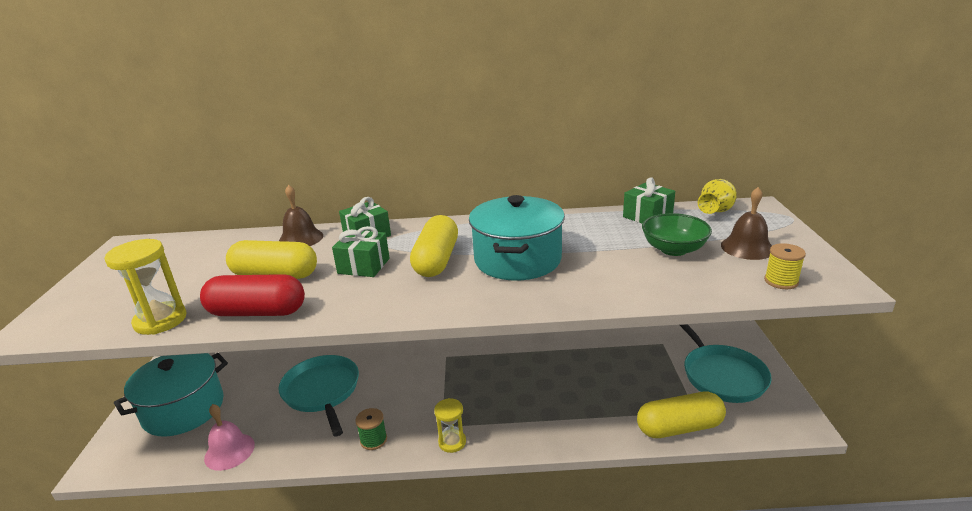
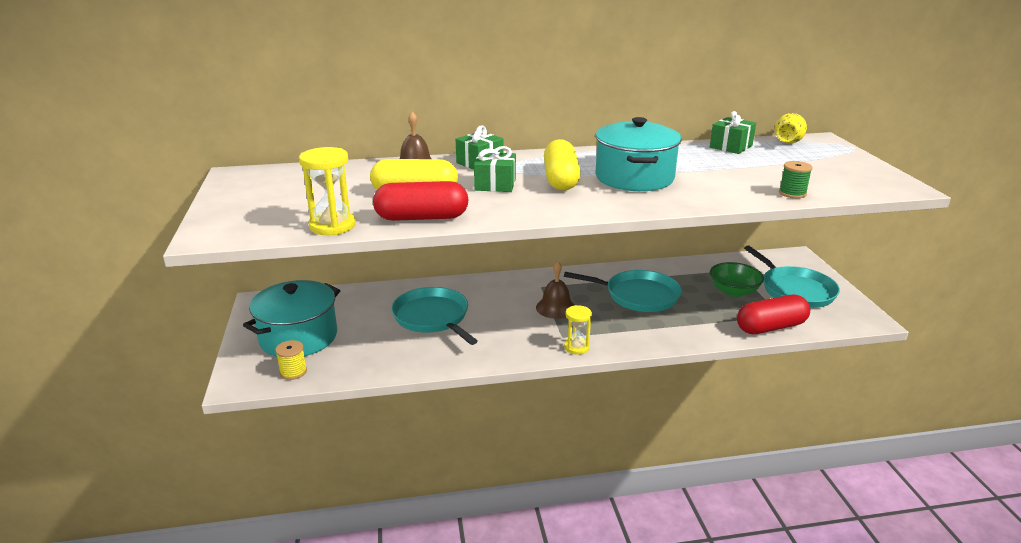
camera: 10 degrees left, 0 degrees up
(229, 451) = (366, 365): pink bell -> none
(373, 440) = (502, 349): green spool -> green spool (792, 193)
(543, 374) = (638, 295): none -> turquoise pan
(673, 249) = (765, 169): green bowl -> green bowl (733, 291)
(679, 427) = (770, 327): yellow capsule -> red capsule
(747, 247) = (825, 167): brown bell -> brown bell (556, 308)
(781, 281) = (861, 187): yellow spool -> yellow spool (293, 372)

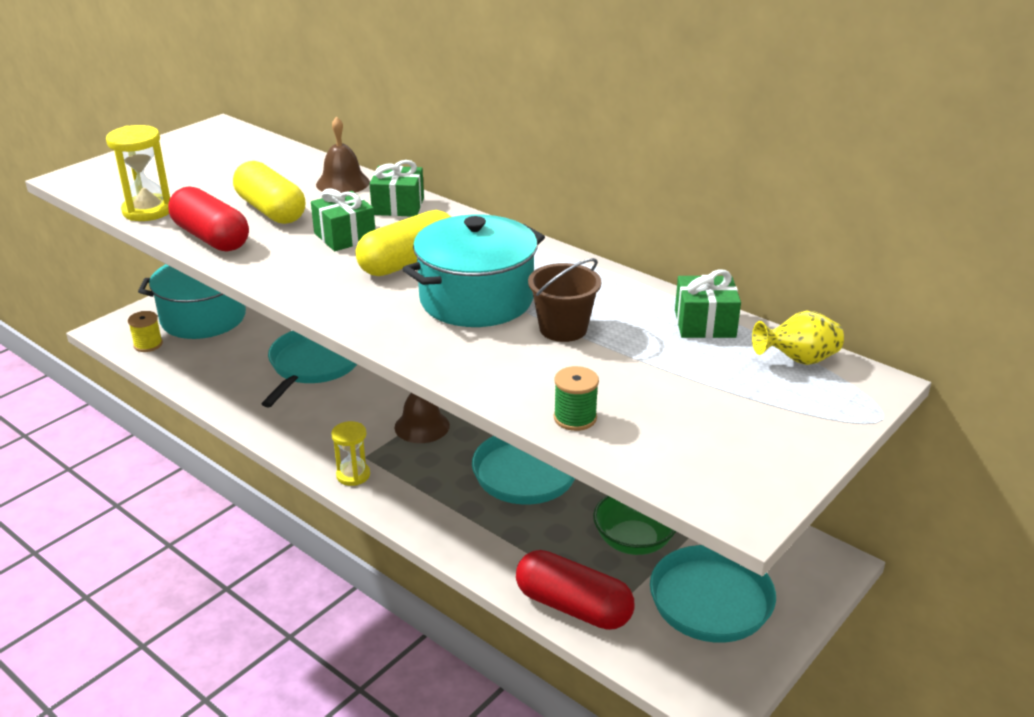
camera: 50 degrees right, 5 degrees up
(696, 171) = (563, 329): none -> brown bucket

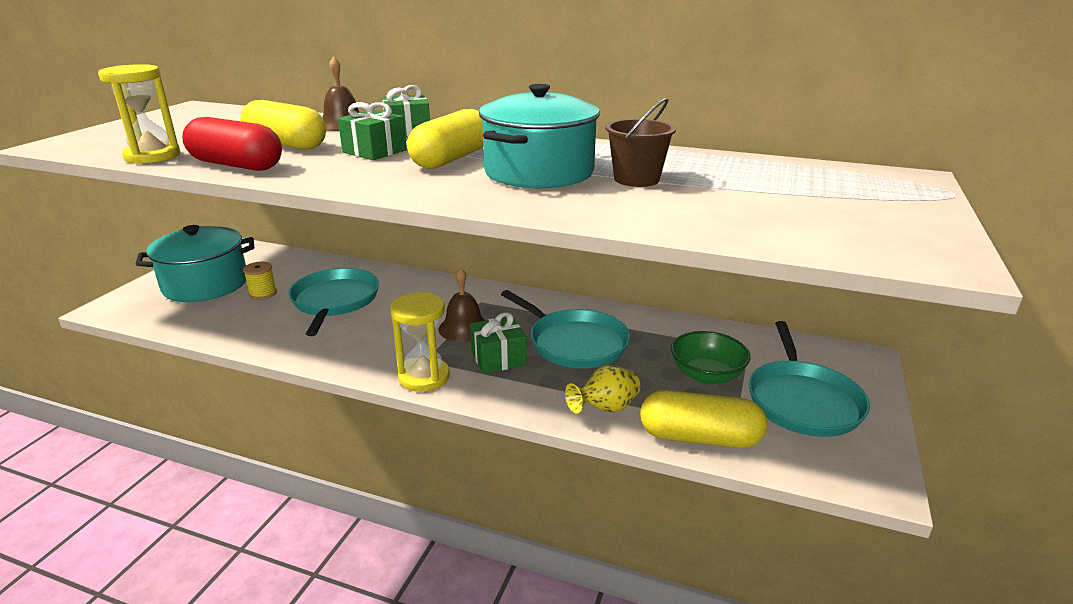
camera: 20 degrees left, 5 degrees down
(148, 344) = (156, 313): yellow spool -> yellow spool (263, 293)
(353, 475) = (424, 377): yellow hourglass -> yellow hourglass, size x1.53
(573, 606) = (699, 437): red capsule -> yellow capsule
(575, 418) = (721, 229): green spool -> none
(705, 324) = (745, 163): green gift -> green gift (498, 358)
(798, 360) = (844, 173): yellow vase -> yellow vase (605, 409)

